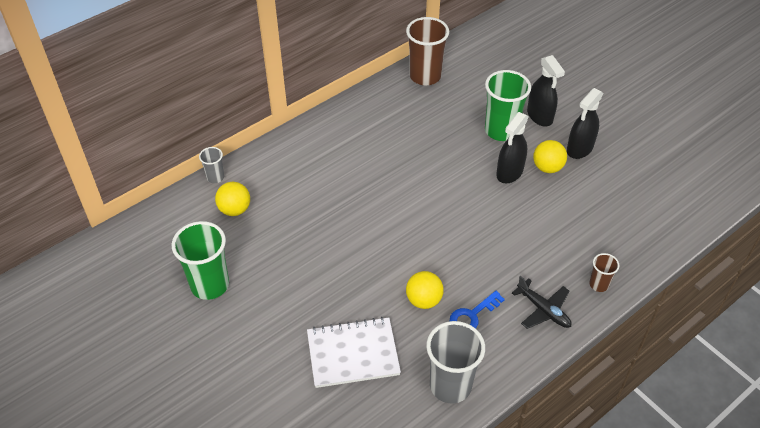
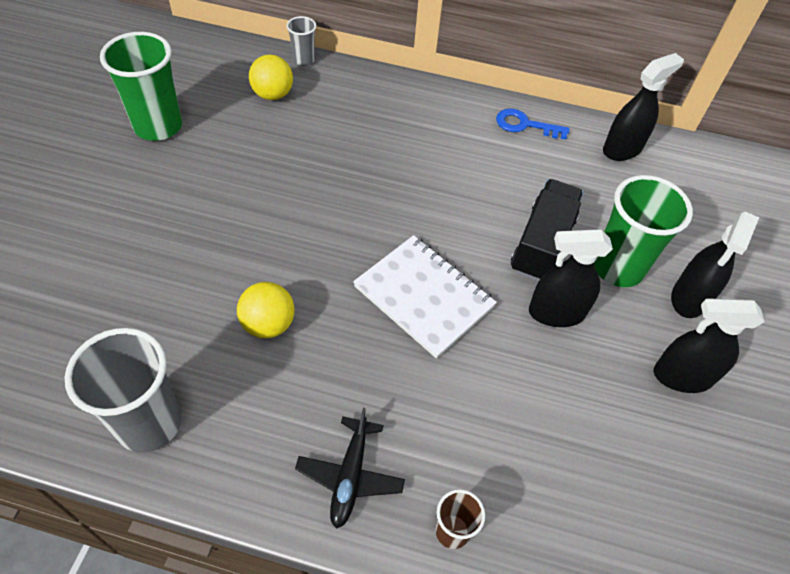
camera: 50 degrees right, 5 degrees up
(353, 354) = (139, 294): white notebook -> white notebook (424, 297)
(425, 76) = (622, 149): brown cup -> black spray bottle
(462, 151) = (542, 244): none -> black truck
(472, 315) = (281, 391): blue key -> blue key (525, 125)
(547, 167) = (608, 353): yellow ball -> none

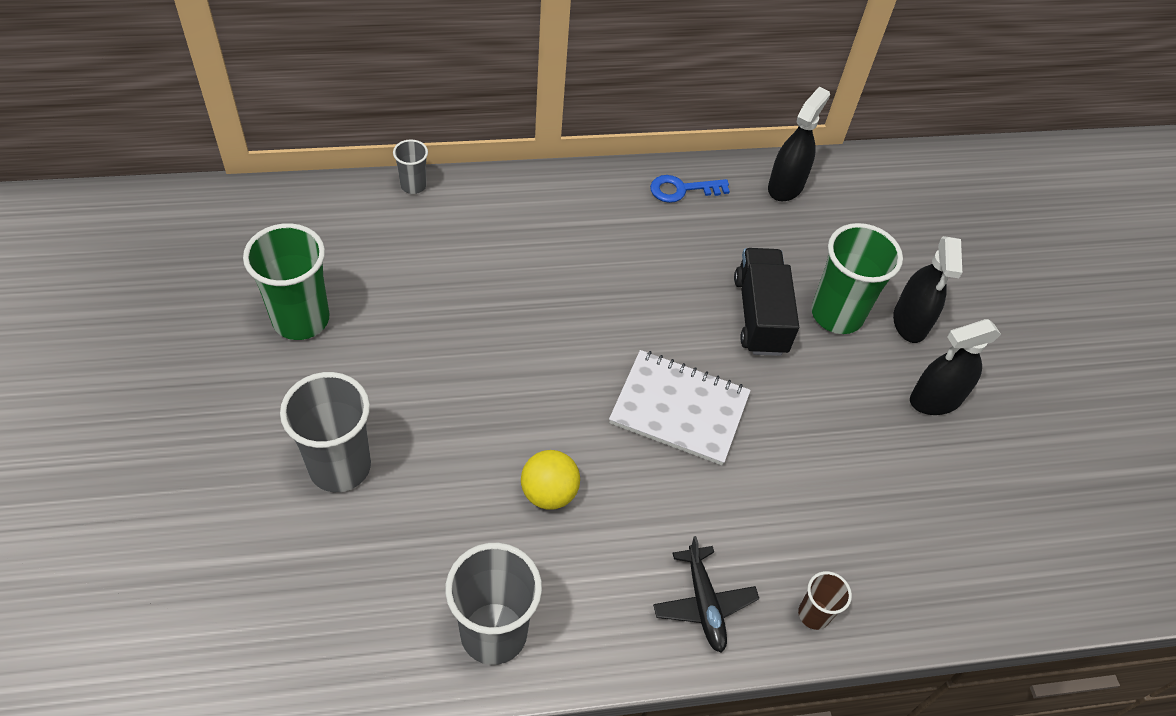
camera: 25 degrees left, 0 degrees up
(115, 242) = (340, 466): none -> grey cup
(273, 95) = (404, 239): yellow ball -> none
(556, 313) = (804, 380): black spray bottle -> none

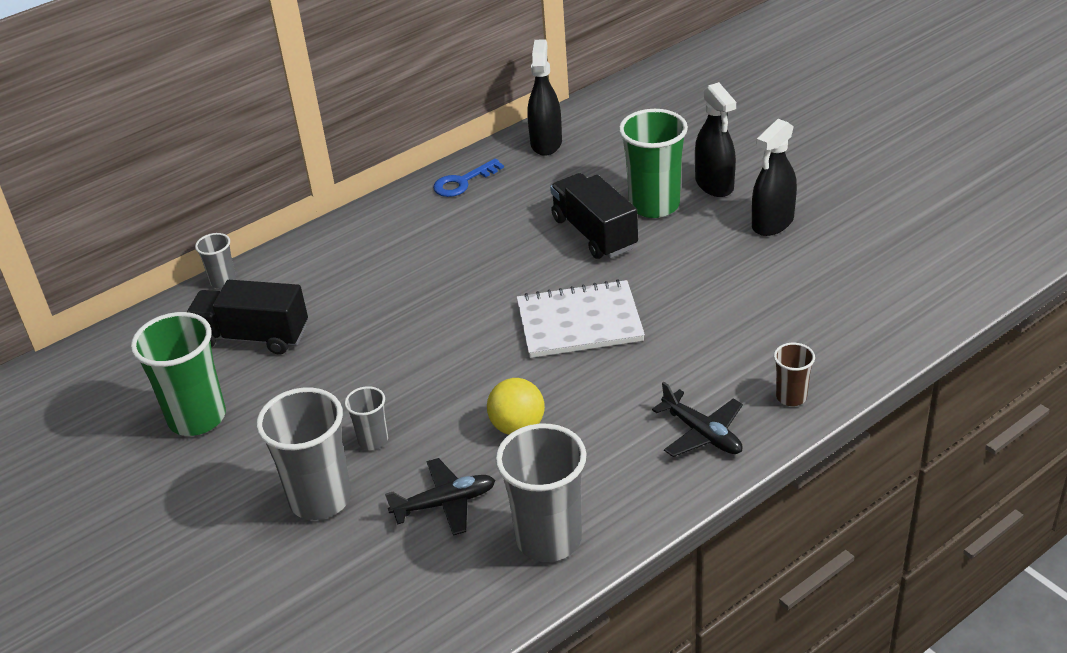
camera: 20 degrees left, 15 degrees down
(398, 259) = (252, 337): none -> black truck
(421, 431) = (373, 440): none -> grey cup
(435, 537) = (445, 503): none -> black plane

